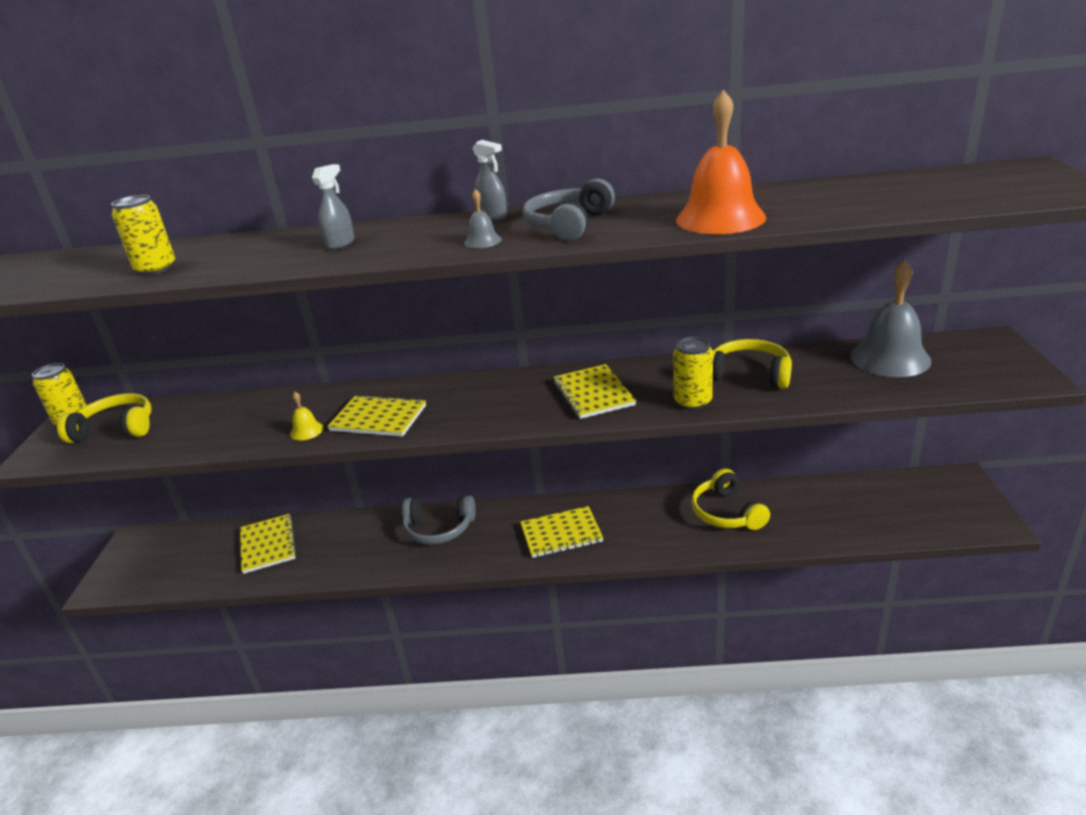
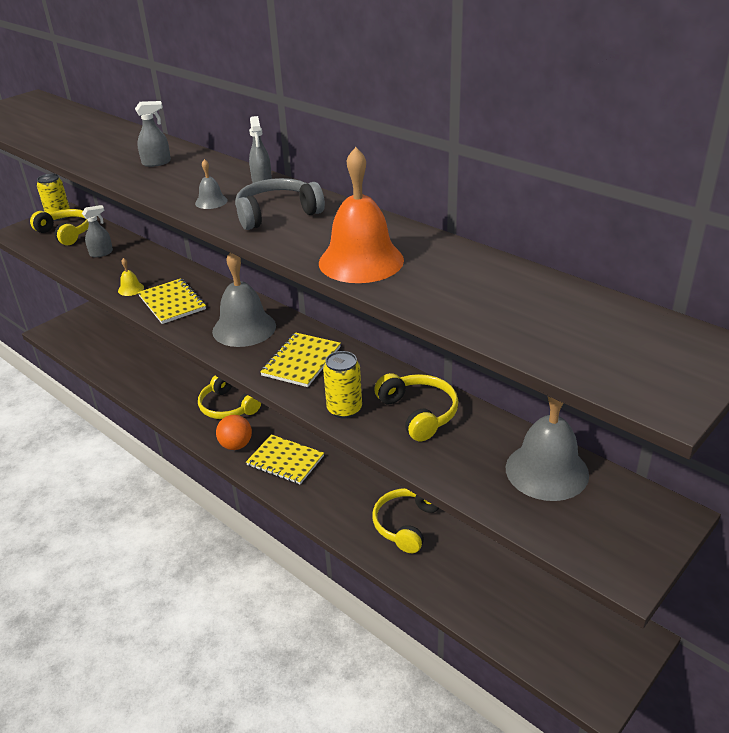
camera: 40 degrees right, 5 degrees up
(156, 269) = (62, 138): yellow can -> none
(205, 423) = (101, 253): none -> grey spray bottle
(268, 545) = (139, 356): yellow notebook -> none
(439, 529) = (227, 407): grey headphones -> yellow headphones
(494, 399) = (244, 328): none -> grey bell
(496, 551) = (236, 445): none -> orange ball

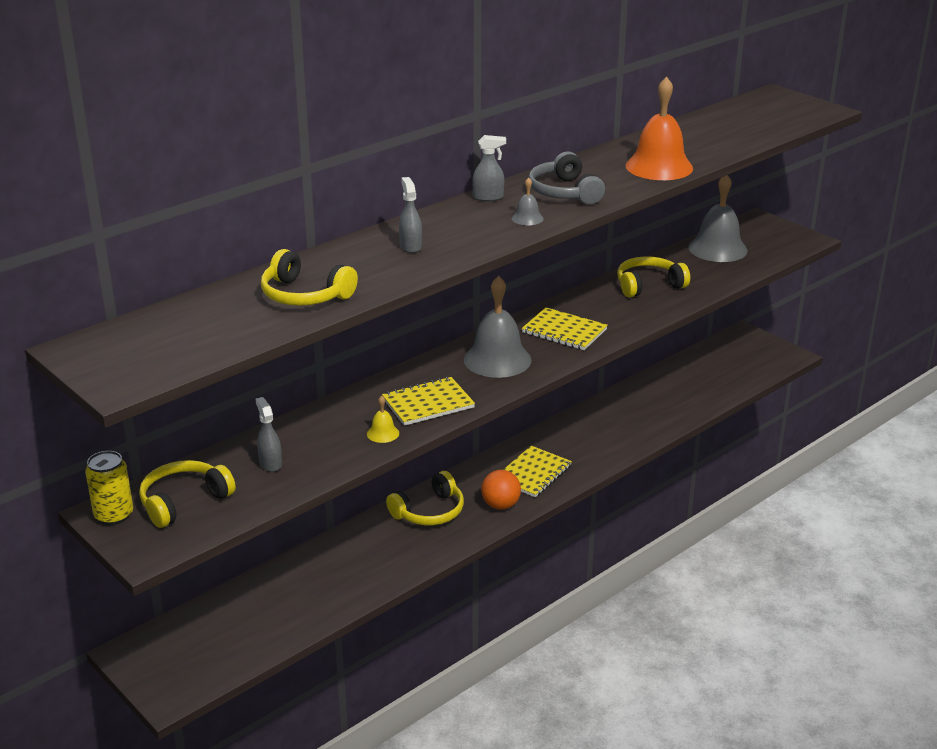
camera: 85 degrees left, 5 degrees down
(344, 409) = (640, 314): yellow can -> none
(406, 524) = (629, 412): yellow headphones -> yellow headphones (304, 295)

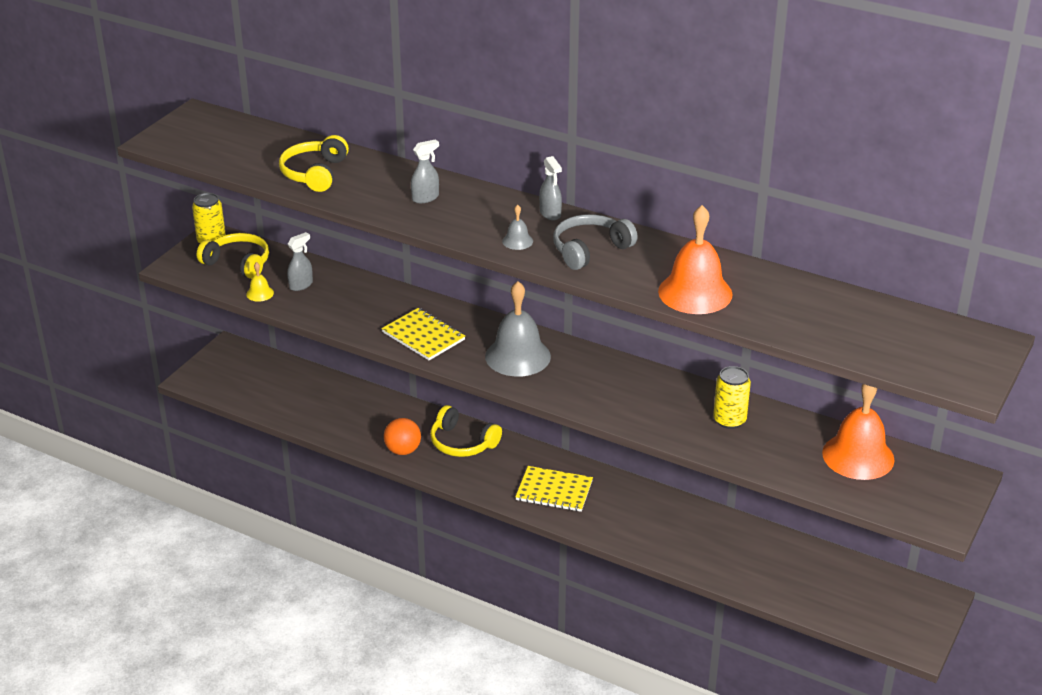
camera: 70 degrees right, 5 degrees up
(383, 433) = (366, 325): yellow bell -> yellow bell (260, 293)
(500, 505) = (493, 482): orange ball -> orange ball (403, 450)
(564, 331) = (595, 384): yellow notebook -> none
(648, 285) = (729, 420): yellow headphones -> yellow can
(717, 249) = (858, 456): grey bell -> orange bell

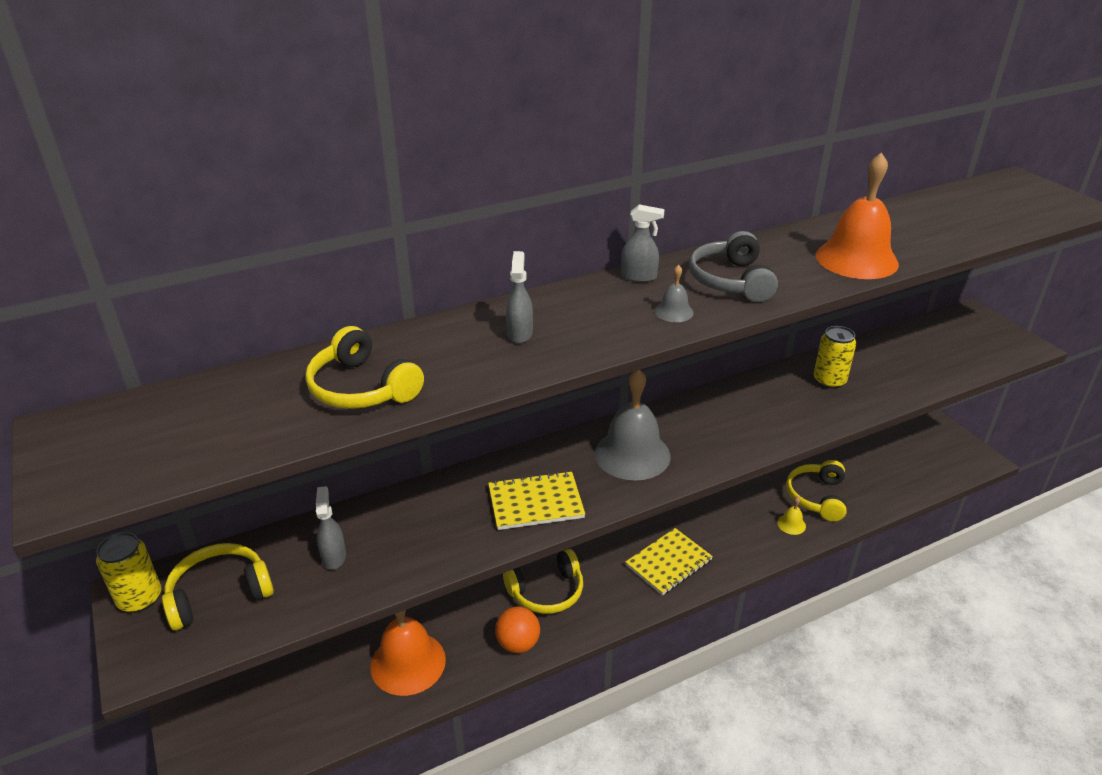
camera: 55 degrees left, 0 degrees up
(260, 293) = (306, 602): yellow bell -> yellow bell (791, 524)
(728, 547) = (816, 497): none -> yellow headphones
(858, 456) = (918, 344): orange bell -> orange bell (408, 662)

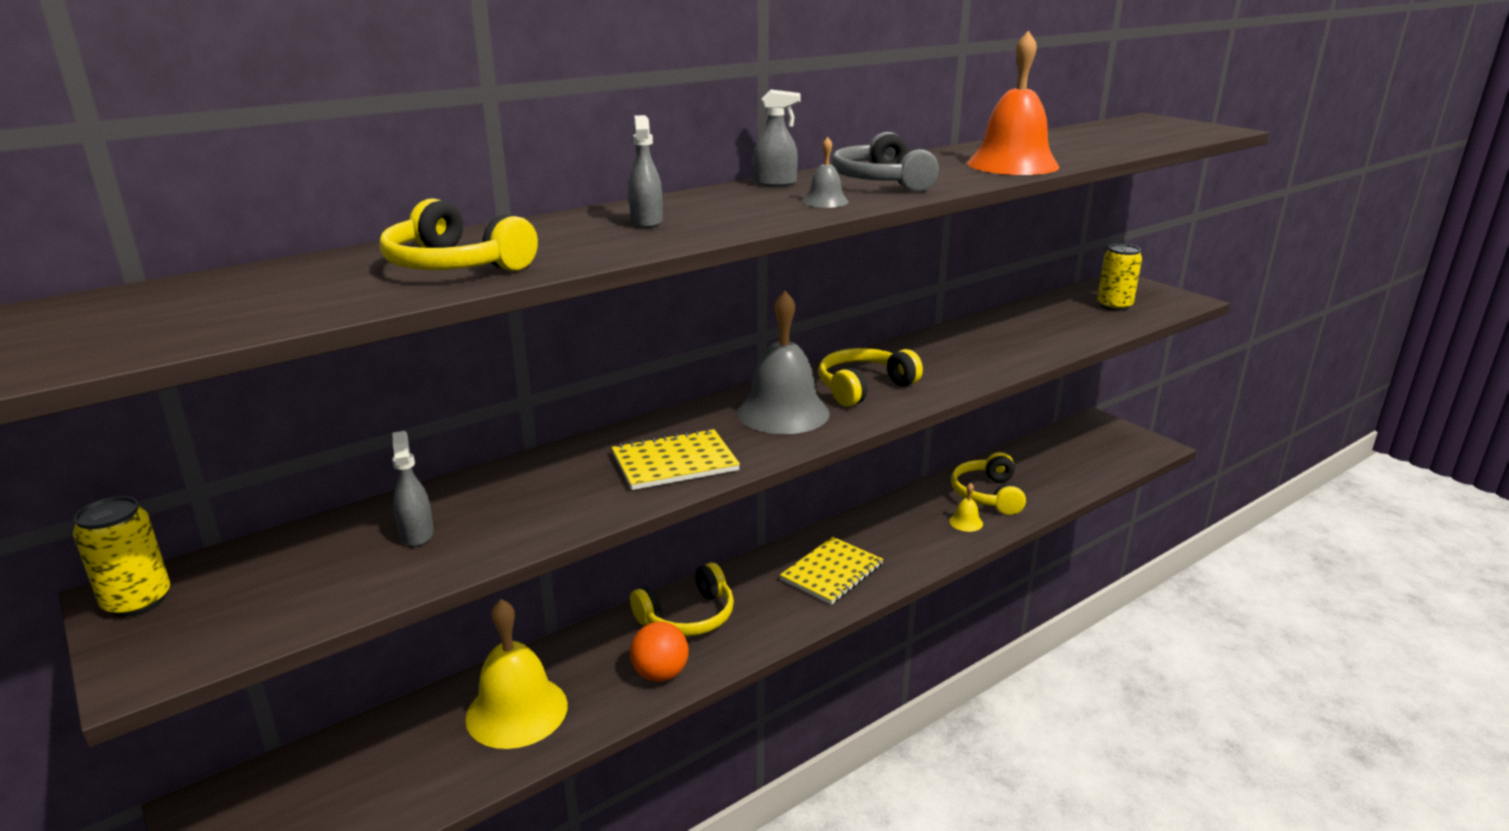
camera: 10 degrees left, 10 degrees down
(219, 593) = (257, 585): yellow headphones -> yellow headphones (863, 387)
(408, 662) = (517, 711): orange bell -> yellow bell
(829, 381) = (990, 339): yellow can -> yellow can (1114, 306)

